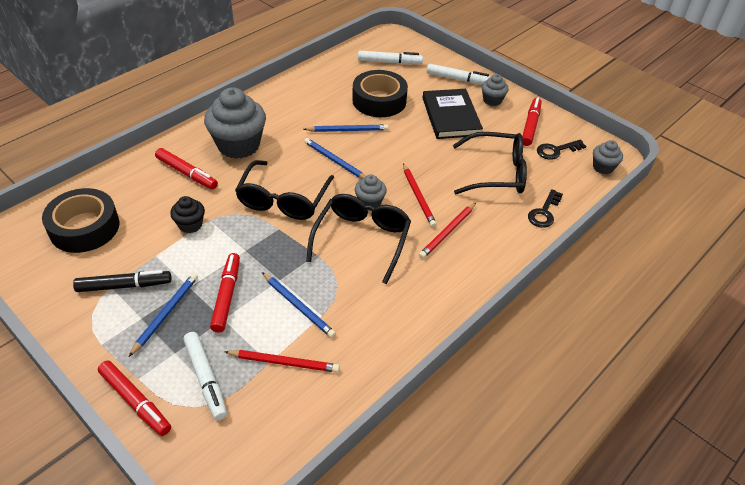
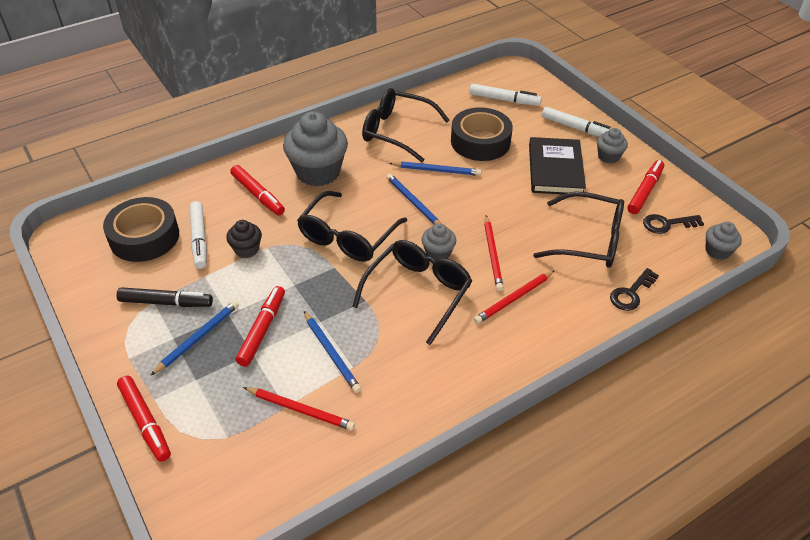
camera: 15 degrees right, 0 degrees up
(206, 379) = (218, 412): white marker -> white marker (199, 239)
(301, 100) = (396, 131): none -> black glasses

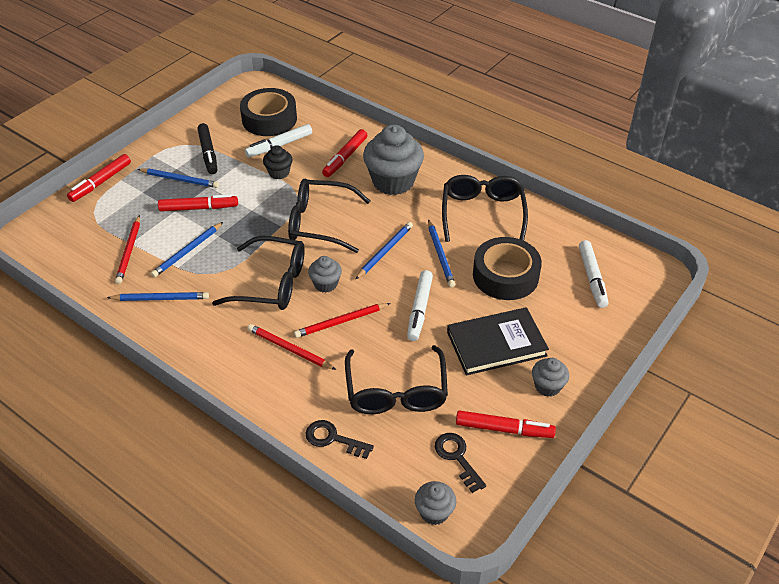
camera: 70 degrees right, 0 degrees up
(396, 391) = (160, 298): none -> blue pencil
(576, 128) = (582, 349): white marker -> white marker (419, 309)

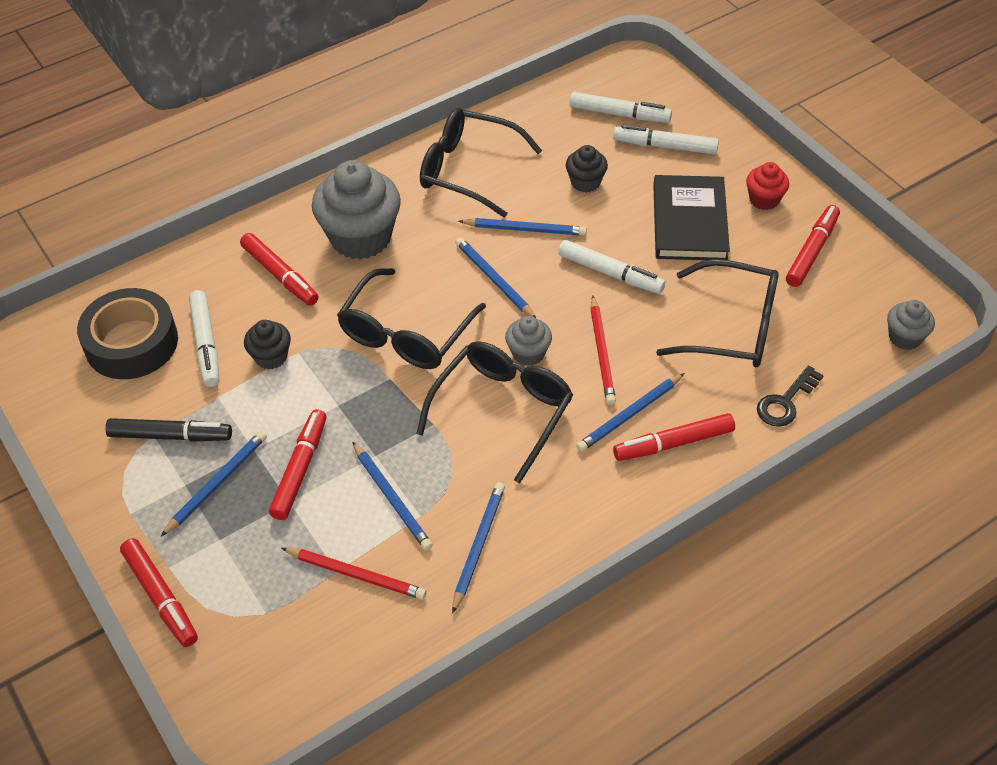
camera: 70 degrees left, 5 degrees up
(271, 378) = (673, 443): none -> red marker
(289, 349) = (630, 415): red pencil -> blue pencil
(457, 457) = (839, 300): black key -> none
(505, 275) = (585, 182): black tape -> black cupcake
(547, 386) = (764, 199): grey cupcake -> red cupcake
(572, 312) = (665, 146): none -> white marker

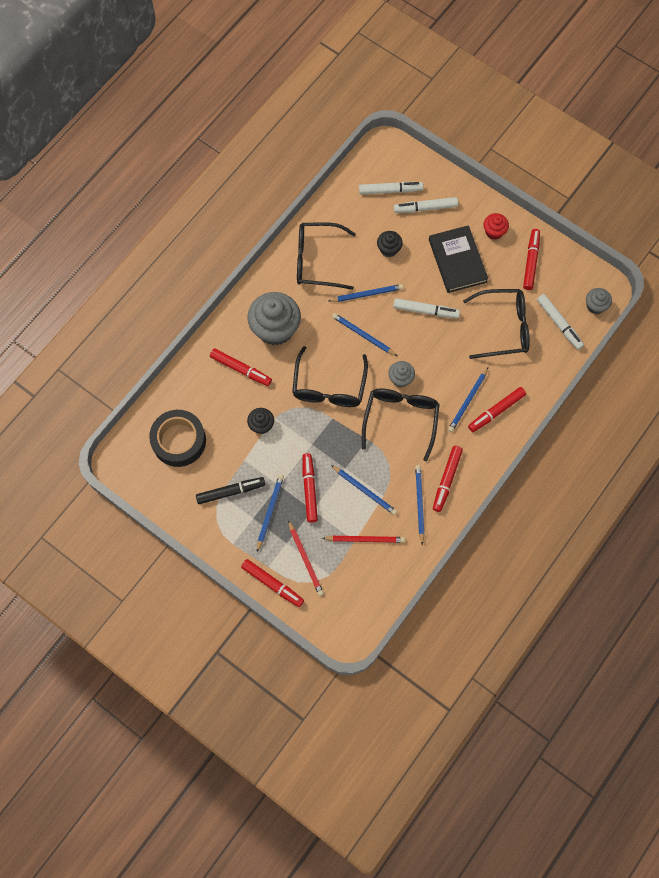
camera: 20 degrees left, 20 degrees up
(206, 344) = (221, 428): white marker -> white marker (559, 324)
(542, 523) = (446, 480): none -> red marker
(602, 352) = (440, 366): red pencil -> red pencil (305, 559)
(785, 402) = (545, 367): black key -> none

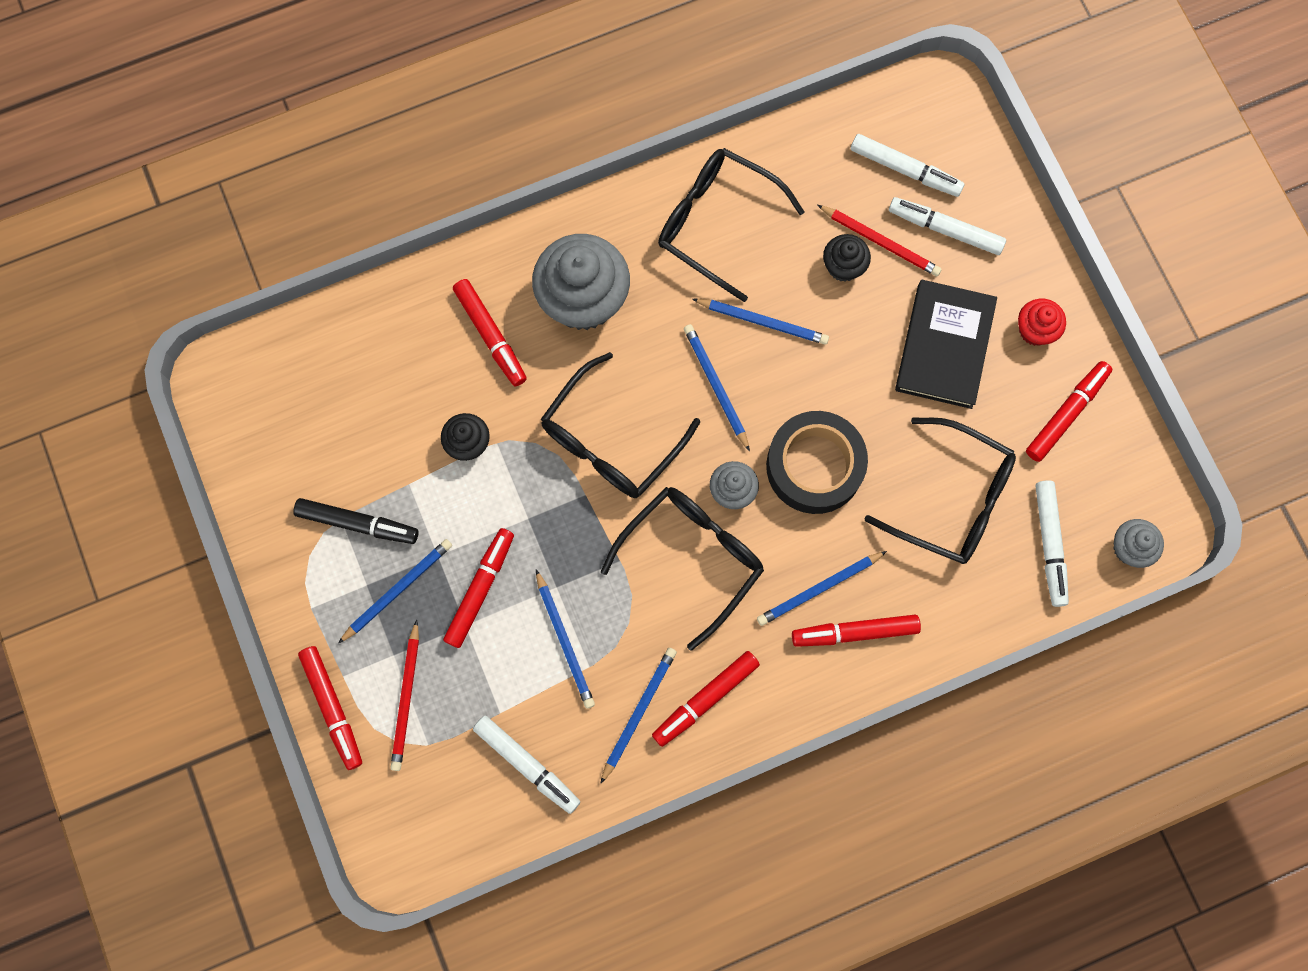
camera: 30 degrees right, 5 degrees up
(179, 441) = (328, 397): black tape -> black tape (814, 466)
(365, 539) = (518, 720): red pencil -> red pencil (880, 241)
(425, 311) = (841, 401): white marker -> white marker (527, 765)

